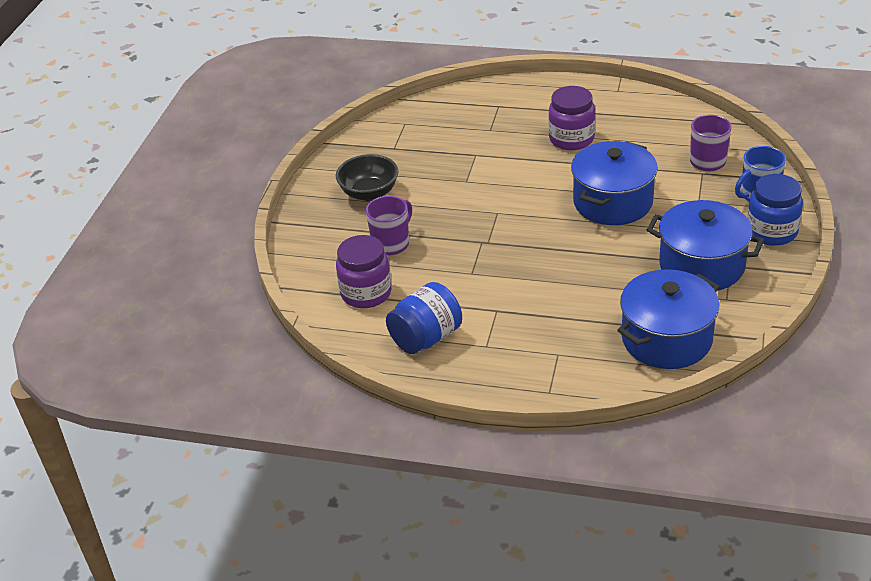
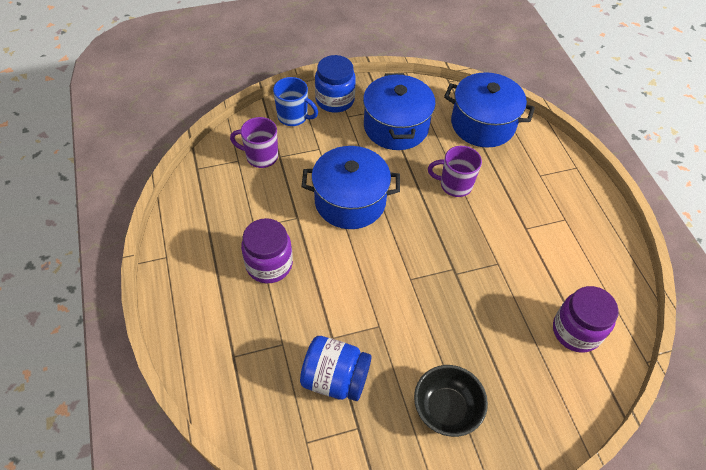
camera: 125 degrees left, 15 degrees up
(391, 244) = (504, 345): purple mug -> purple mug (454, 185)
(426, 338) = (588, 261): blue jar -> blue jar (335, 378)

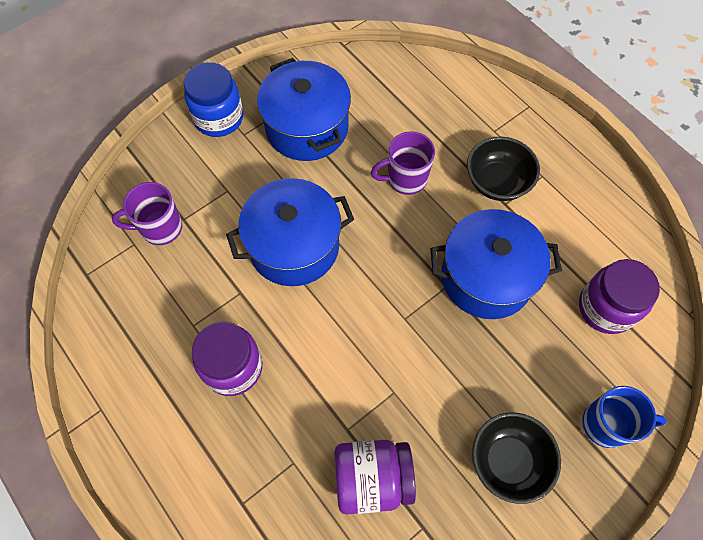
camera: 20 degrees left, 10 degrees up
(293, 117) = (177, 159): blue mug -> blue mug (607, 424)
(335, 378) = (372, 479): blue jar -> purple jar
(483, 124) = (405, 88): blue pot -> blue pot (486, 277)
(526, 211) = (497, 182): none -> black bowl

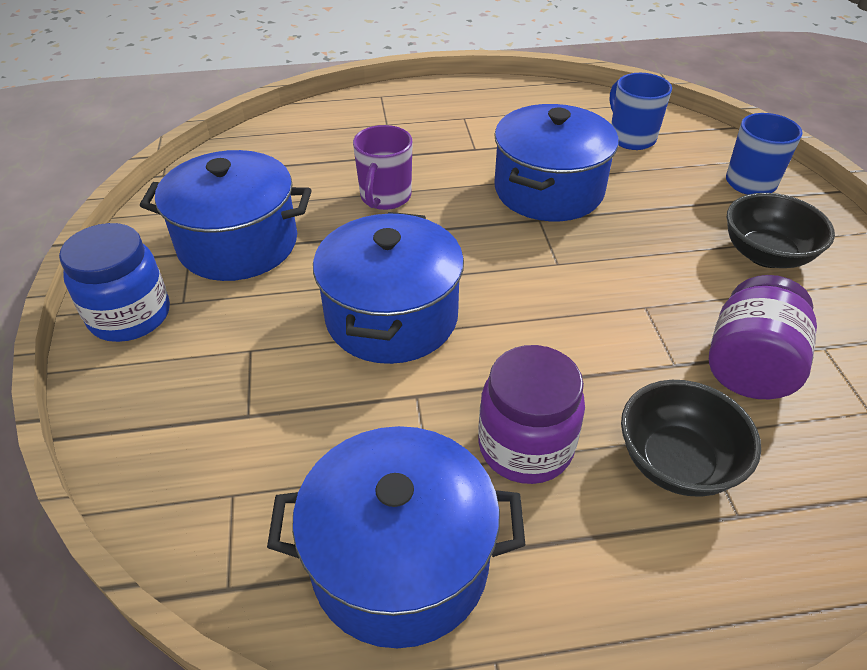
camera: 60 degrees left, 20 degrees down
(132, 340) = (400, 561): none -> blue pot
(160, 228) = (236, 449): purple mug -> none
(497, 182) = (446, 144): black bowl -> black bowl (676, 462)
(606, 308) = (631, 138): purple jar -> blue mug

